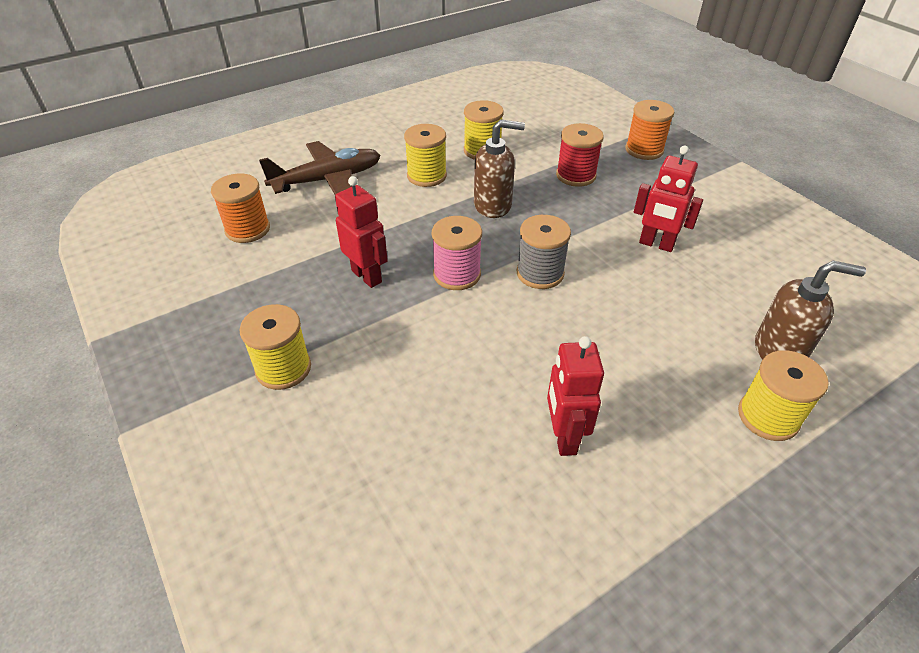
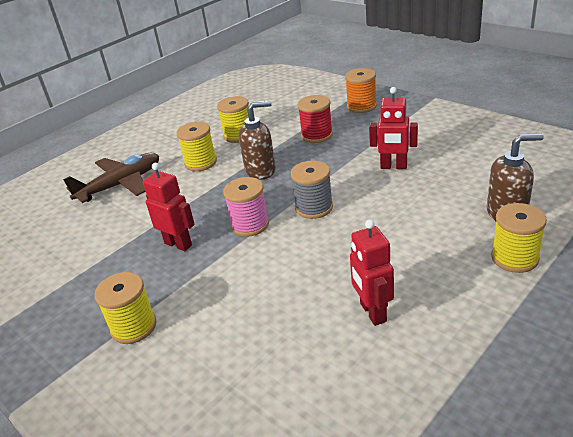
camera: 10 degrees left, 10 degrees down
(248, 229) = (66, 236): orange spool -> none

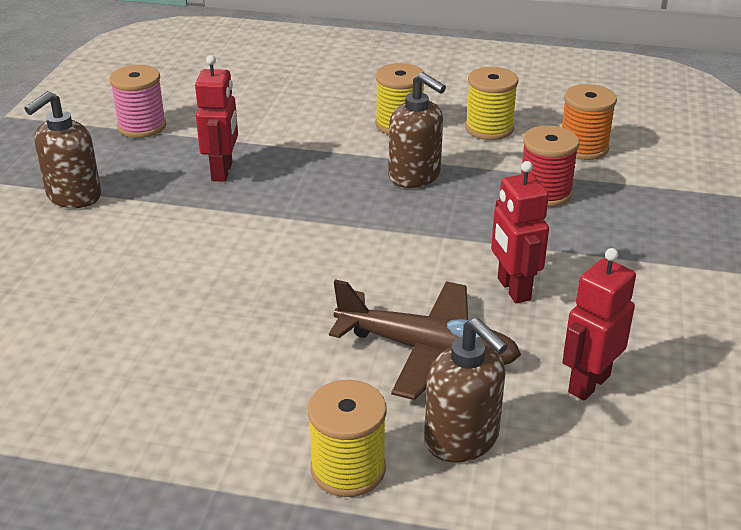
camera: 55 degrees right, 0 degrees up
(121, 184) = (313, 89): brown plane -> brown plane (427, 350)
(133, 327) = (73, 196): yellow spool -> brown soap dispenser
(250, 225) = (289, 208): pink spool -> pink spool (142, 126)
(314, 208) = (357, 247): grey spool -> none
(361, 106) = (671, 208): orange spool -> orange spool (583, 148)
(372, 312) = (166, 358): red robot -> red robot (588, 383)

